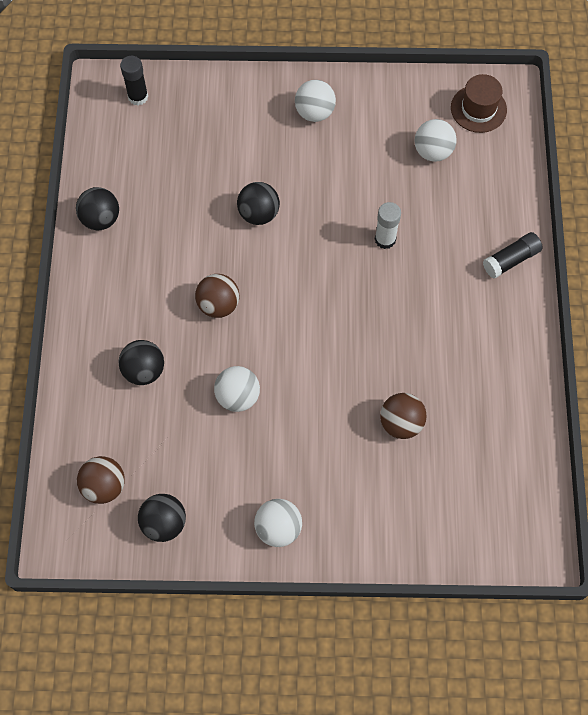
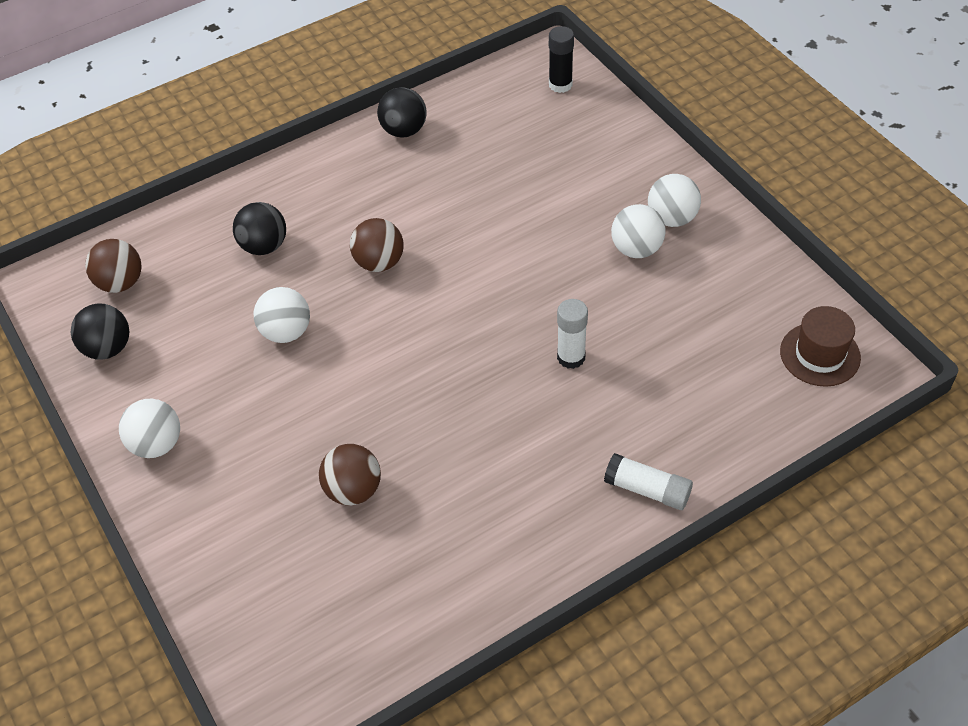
camera: 60 degrees right, 15 degrees down
(258, 213) = (510, 238): black ball -> none
(433, 151) = (722, 342): white ball -> white ball (636, 249)
(511, 260) = (647, 490): black glue stick -> white glue stick

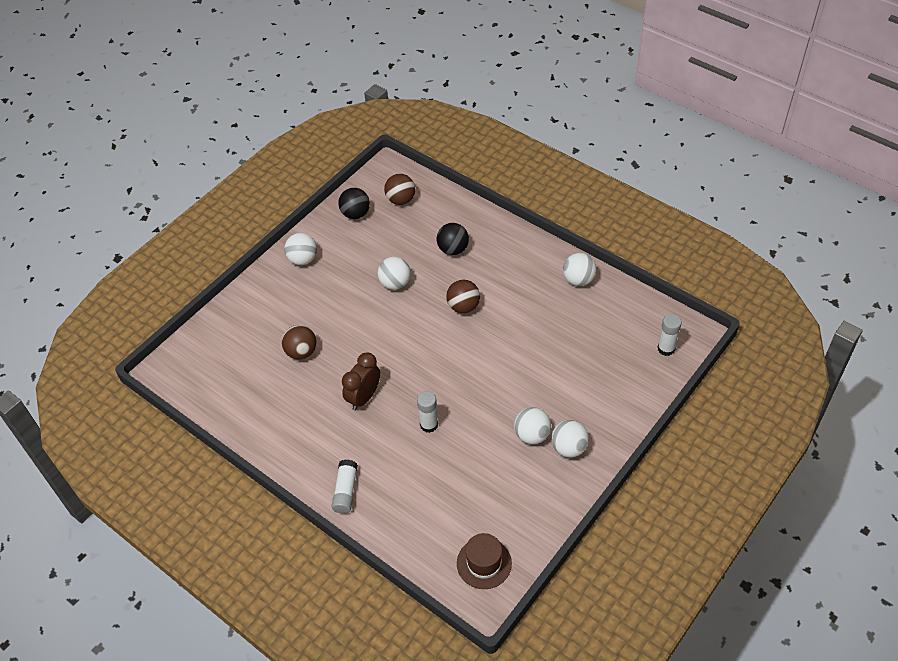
camera: 70 degrees right, 0 degrees up
(404, 130) = (578, 280): black ball -> white ball
(485, 425) = (364, 397): none -> brown clock
(560, 85) = (666, 348): black glue stick -> white glue stick

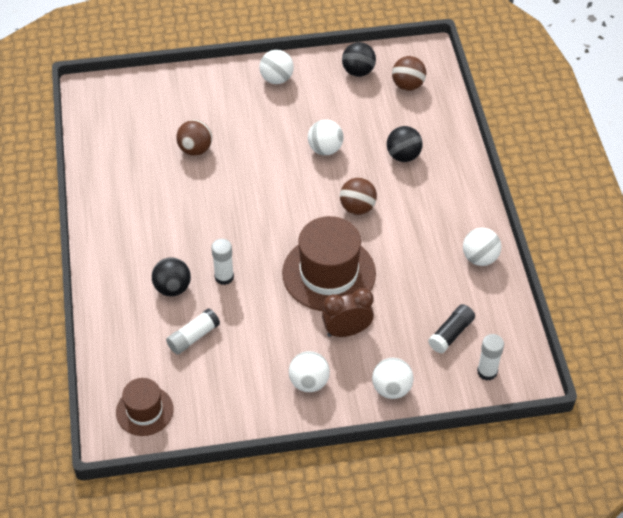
camera: 40 degrees right, 0 degrees up
(345, 491) = (110, 276): white glue stick -> white glue stick (193, 337)
(364, 397) = (201, 218): brown clock -> brown clock (347, 331)
(401, 462) = (172, 288): none -> black ball
(496, 365) = (329, 273): none -> brown hat
(532, 435) = (292, 348): white ball -> white ball (391, 388)
(617, 342) = (451, 334): none -> black glue stick

